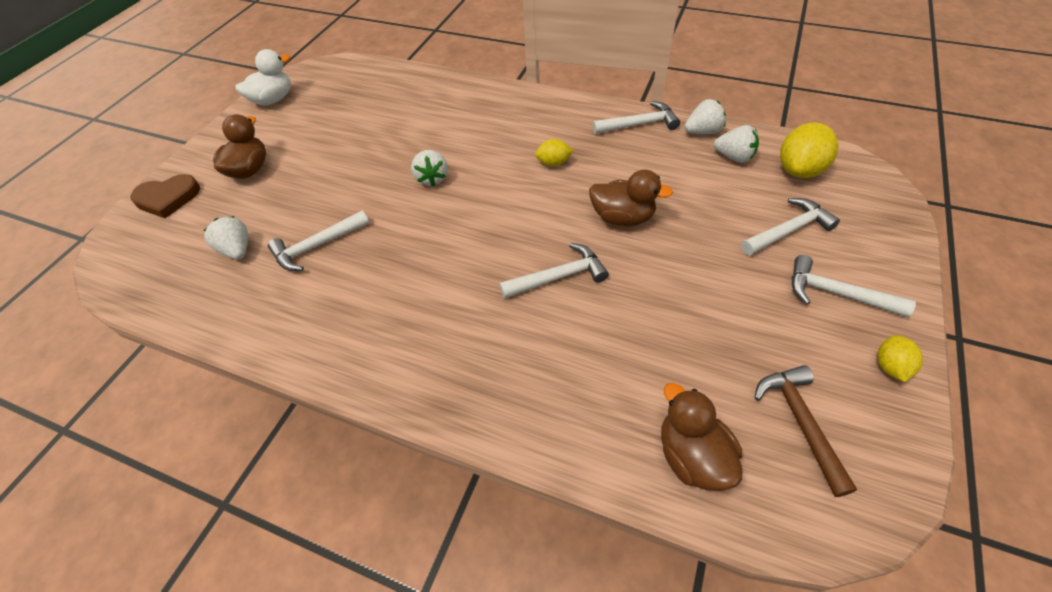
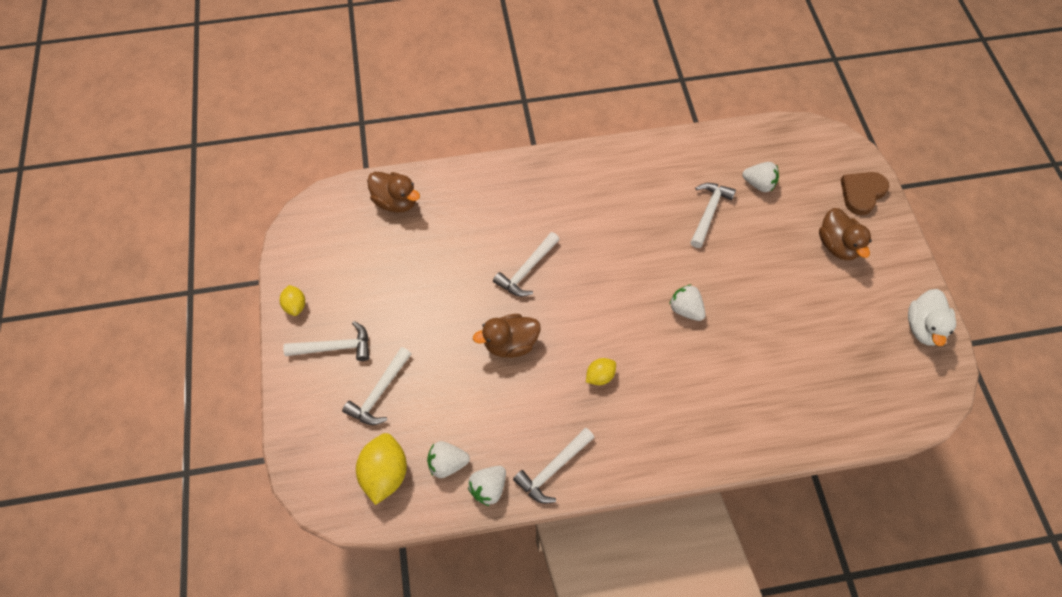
camera: 145 degrees right, 10 degrees up
(800, 422) = (343, 246): brown hammer -> none

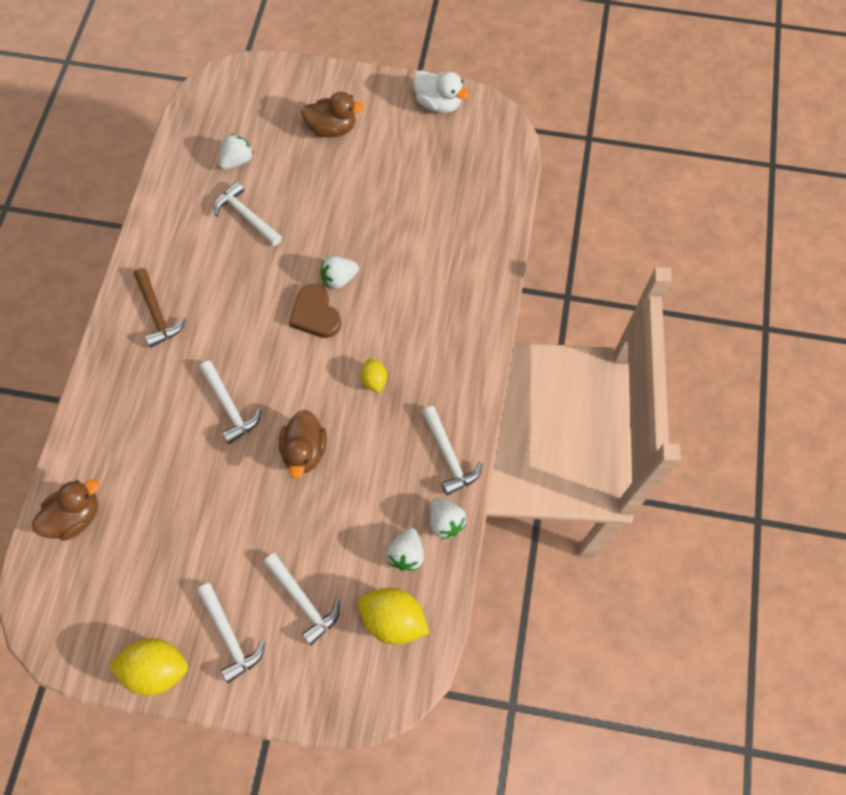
camera: 70 degrees left, 5 degrees up
(295, 305) = (157, 668): yellow lemon -> yellow lemon, size x1.80
(335, 347) = (229, 636): white hammer -> white hammer turned 135 degrees clockwise
(586, 185) = (157, 313): none -> brown hammer
(862, 193) = (290, 85): brown heart -> brown heart (315, 314)

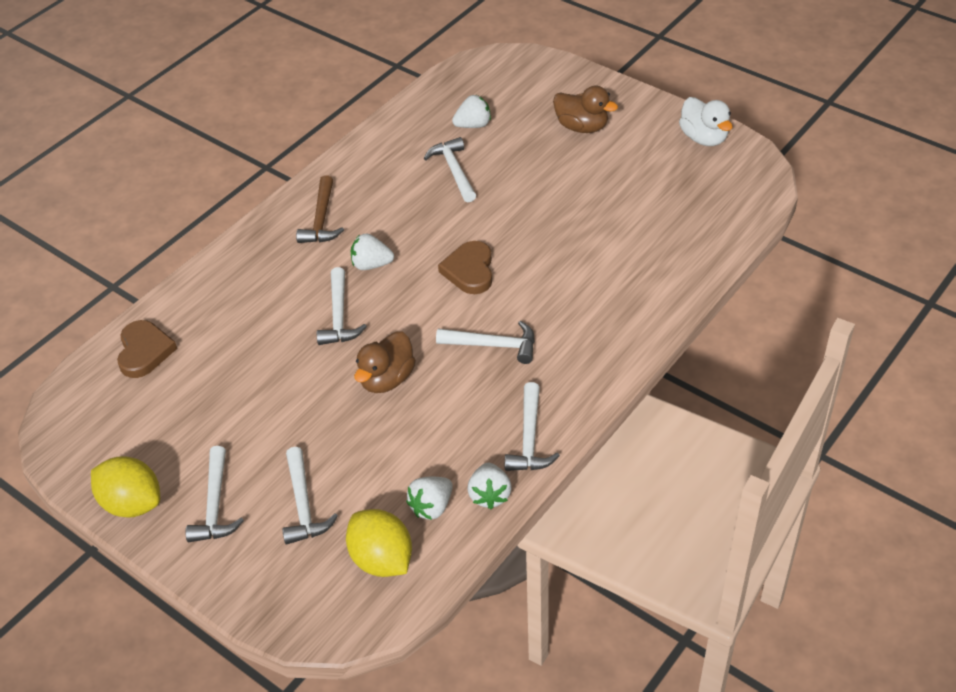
camera: 30 degrees right, 20 degrees down
(76, 516) = (144, 351): brown duck -> brown heart
(339, 279) = (511, 249): white strawberry -> white strawberry (371, 265)
(374, 380) = (493, 345): yellow lemon -> white hammer

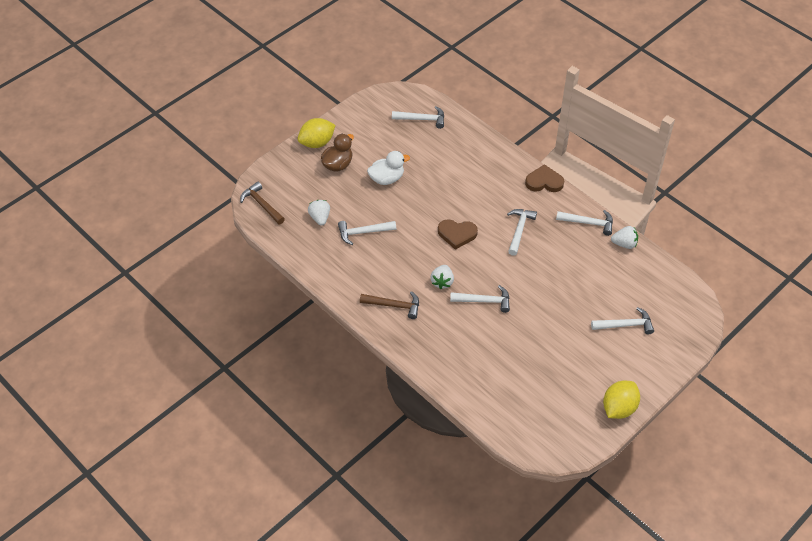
camera: 85 degrees left, 5 degrees up
(144, 351) = (498, 405): brown heart -> brown heart (544, 182)
(215, 505) = (622, 366): white hammer -> white hammer (422, 119)
(381, 559) = (662, 292): yellow lemon -> yellow lemon (317, 143)
(387, 379) = (538, 281): brown duck -> none
(431, 507) = (630, 269): white strawberry -> none
(486, 70) = (262, 204): none -> brown hammer
(703, 138) = (365, 111): white duck -> white duck (387, 179)

